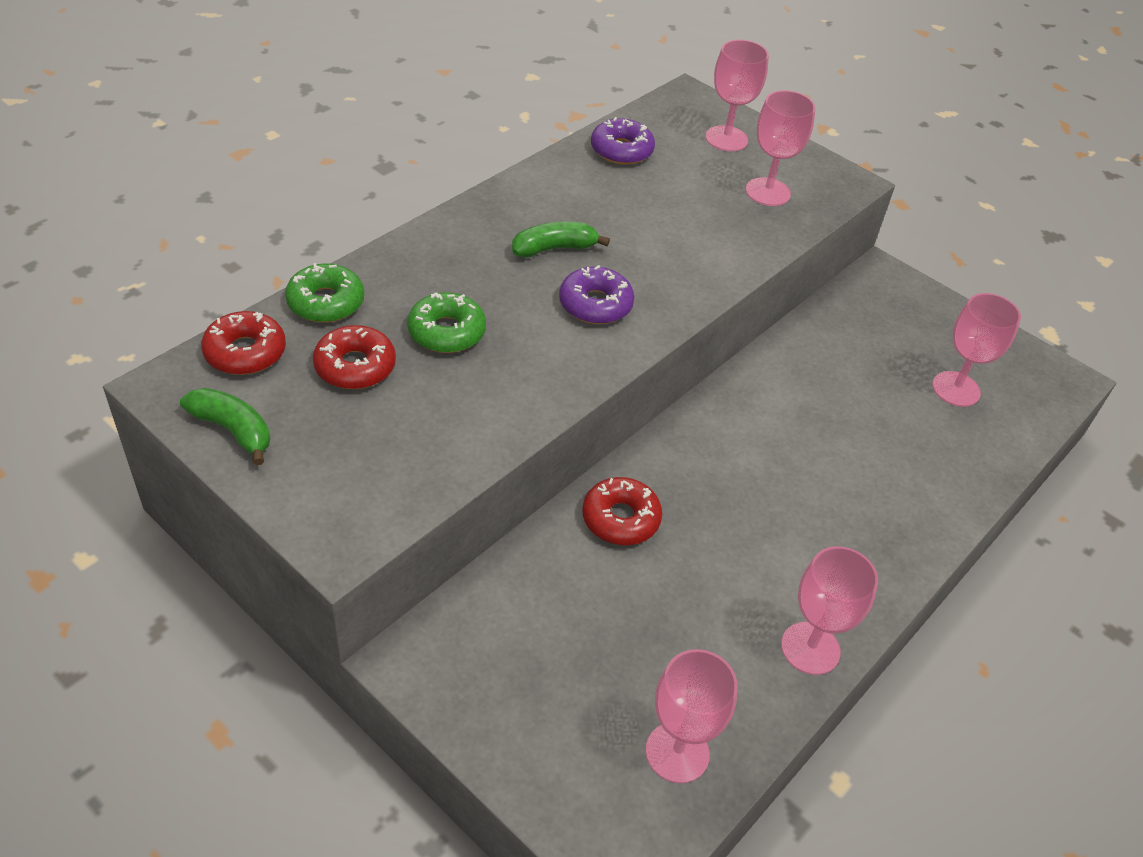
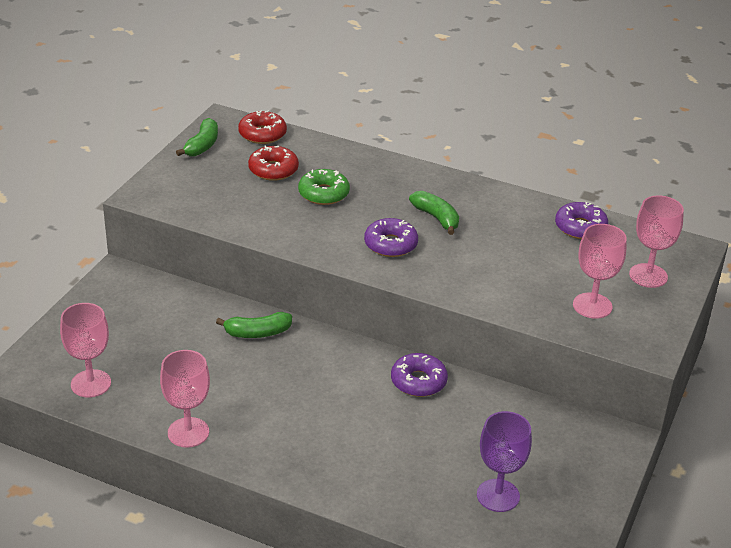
camera: 75 degrees right, 10 degrees down
(326, 302) = (320, 148): green donut -> none
(620, 518) = (257, 333): red donut -> green banana
(760, 392) = (418, 381): none -> purple donut
(956, 389) = (498, 495): pink goblet -> purple goblet

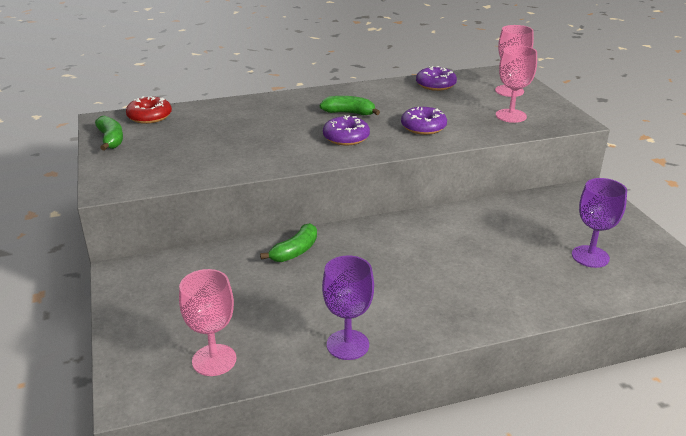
camera: 40 degrees left, 5 degrees down
(188, 432) = (347, 345): pink goblet -> purple goblet
(273, 170) = (192, 132): red donut -> none
(323, 193) = (253, 130): green donut -> none
(418, 381) = (443, 222): purple donut -> purple donut (423, 127)

